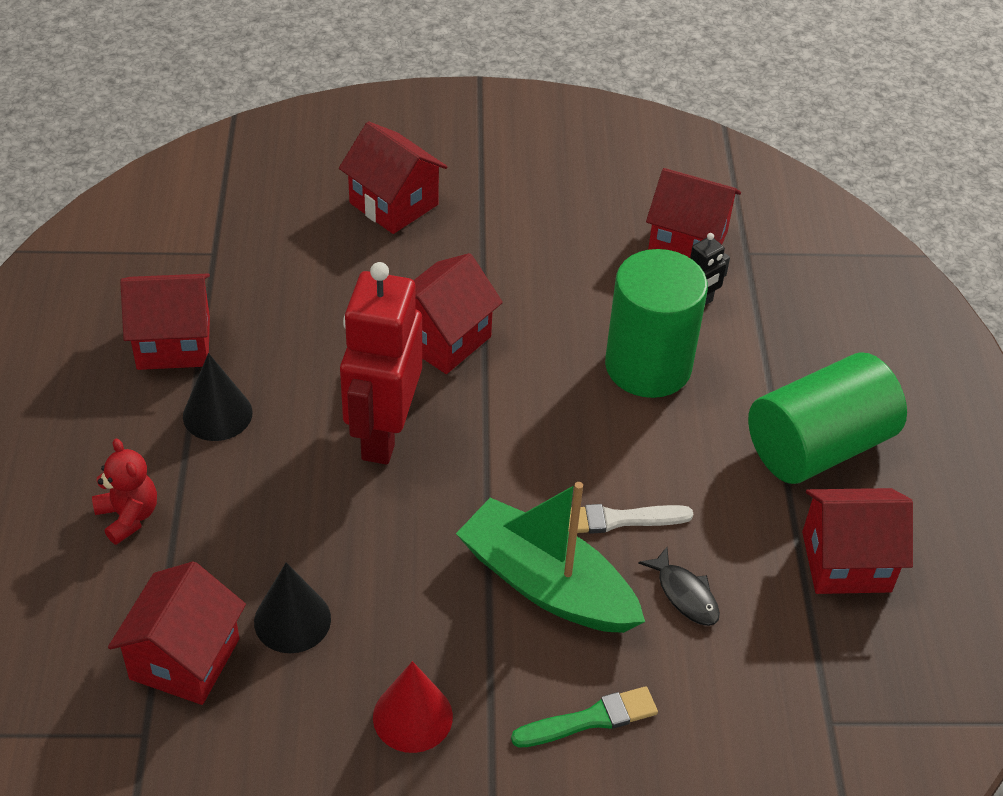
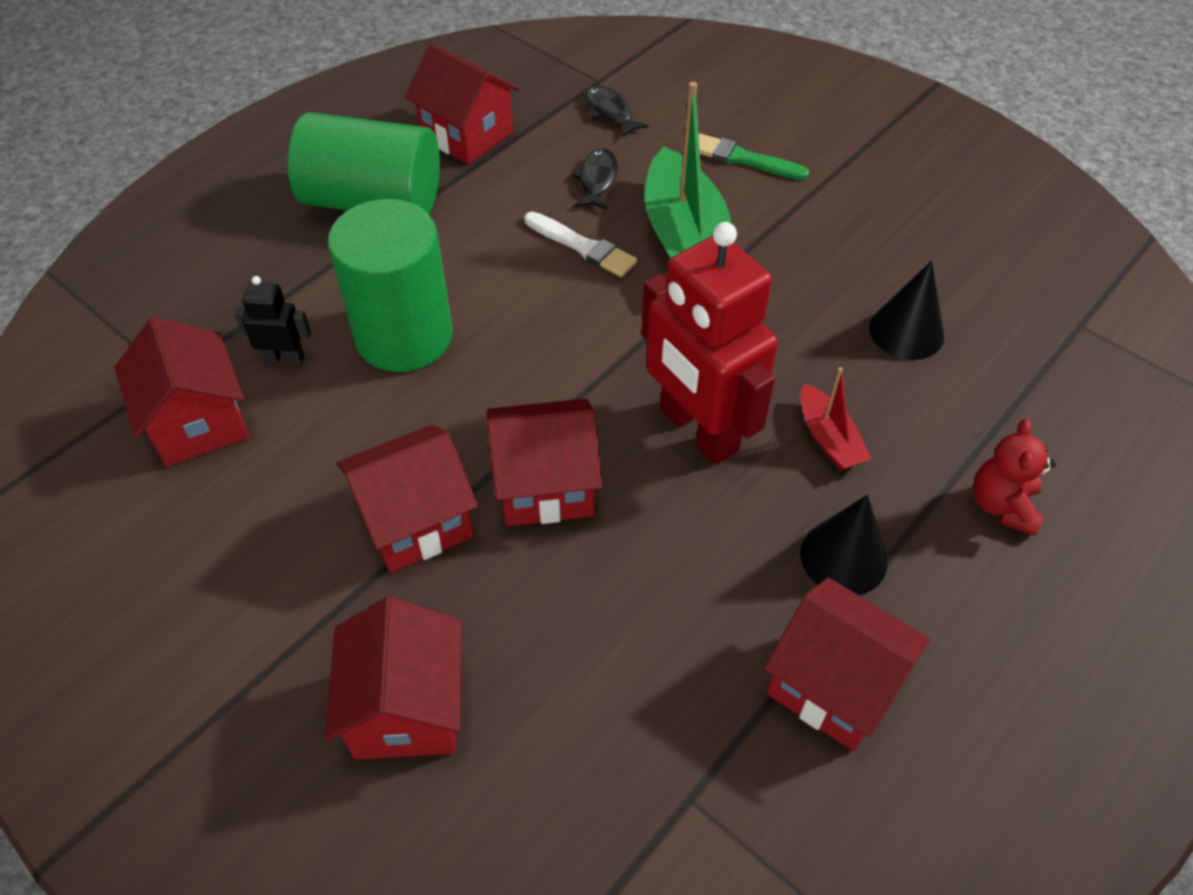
camera: 135 degrees left, 5 degrees up
(184, 659) = (1016, 356): red house -> red house (416, 521)
(287, 486) = (828, 438): none -> red boat
(383, 433) = (698, 430): red robot -> red robot turned 90 degrees clockwise
(412, 716) = (863, 225): red cone -> none
(768, 686) = (610, 112): none -> black fish

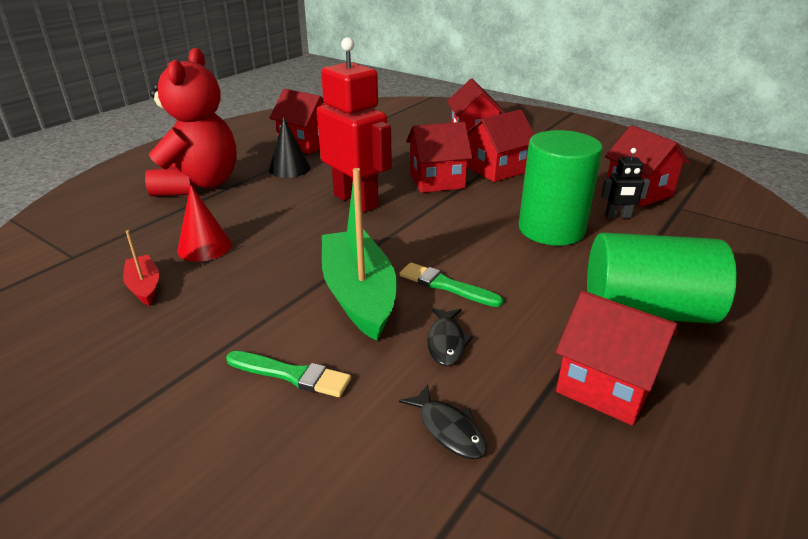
camera: 175 degrees right, 20 degrees down
(582, 246) = (445, 285): white brush -> green brush
(828, 438) = (281, 201): red boat -> red boat (144, 286)
(906, 331) = (204, 247): black cone -> red cone
(1002, 505) = (199, 184): red teddy bear -> red teddy bear, size x2.21

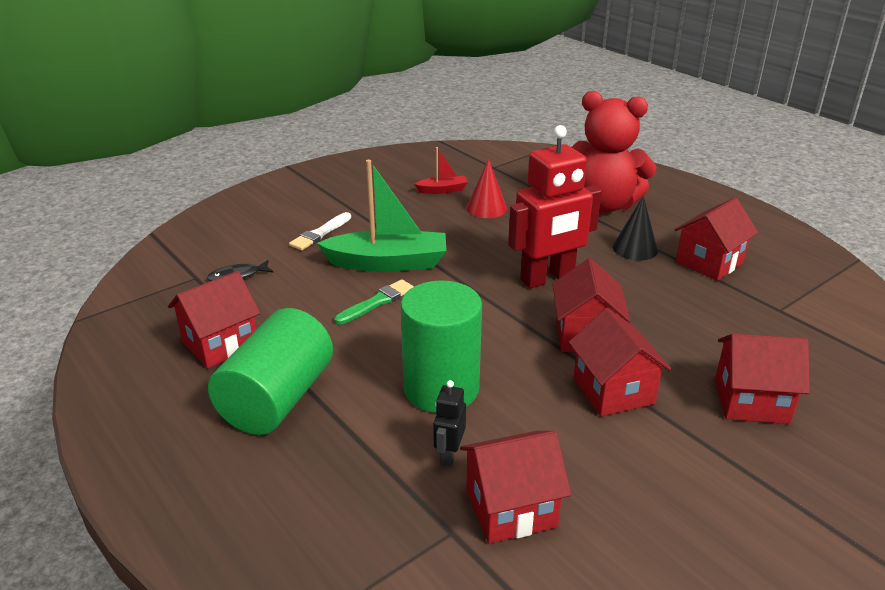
camera: 105 degrees right, 0 degrees up
(292, 375) = (320, 233): green brush -> white brush
(446, 342) = (310, 289): black fish -> none

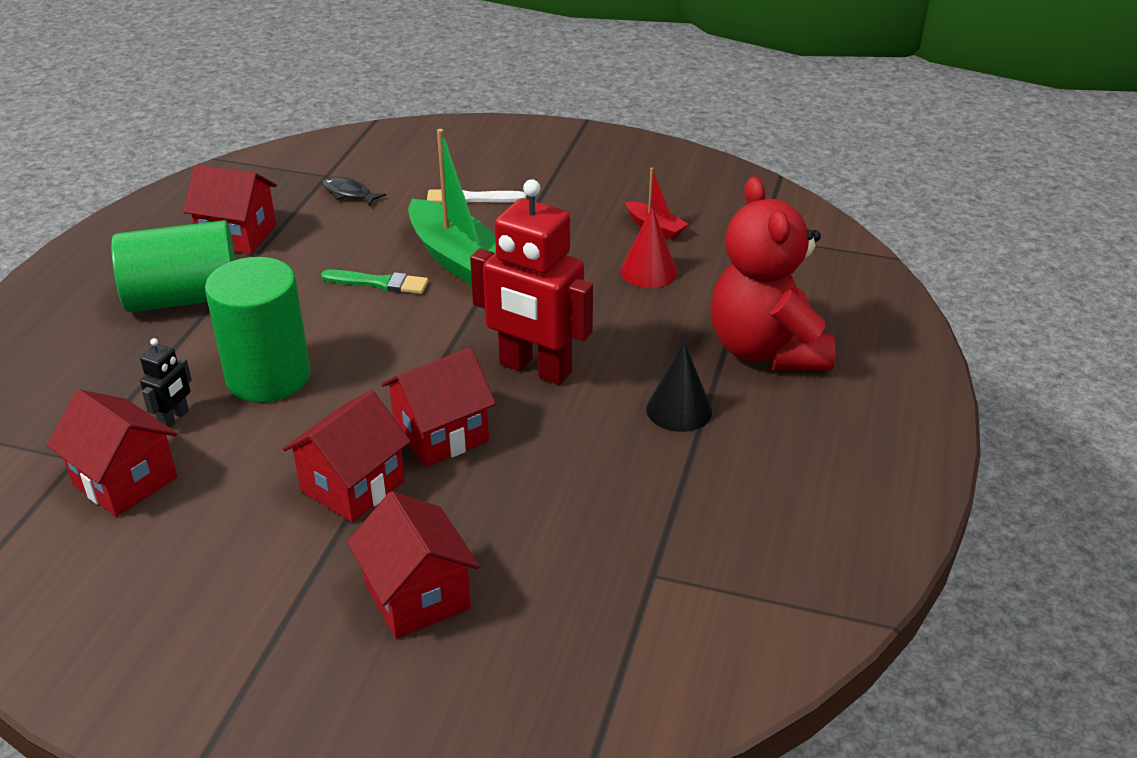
camera: 55 degrees right, 5 degrees up
(449, 454) = (174, 419): black robot -> black robot turned 135 degrees clockwise
(709, 262) = (712, 481): red house -> none

